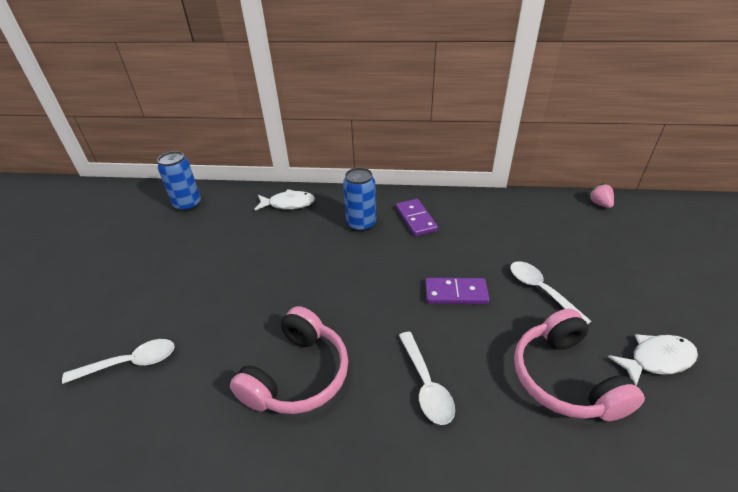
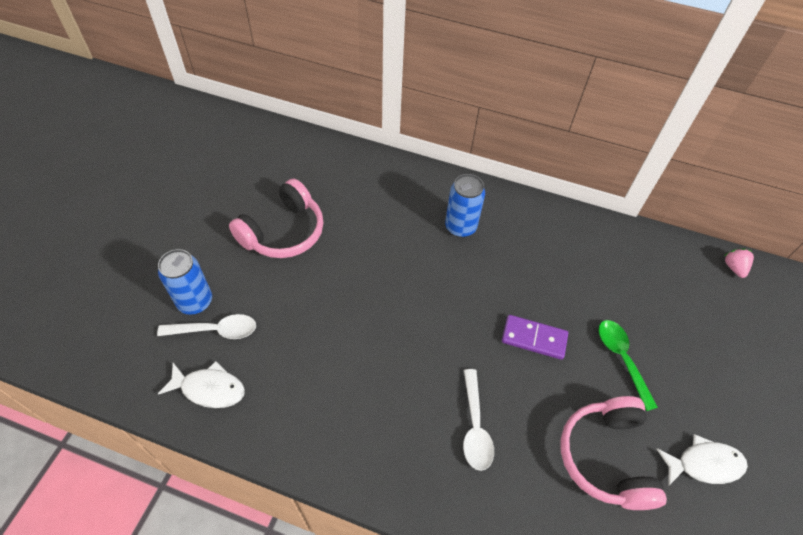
camera: 10 degrees right, 15 degrees up
(188, 205) = (284, 154): blue can -> blue can (195, 302)
(288, 204) = (389, 179): white fish -> white fish (209, 389)
(298, 375) = (361, 384): pink headphones -> pink headphones (283, 232)
(416, 219) = (521, 235): purple domino -> none
(541, 290) = (621, 359): white spoon -> green spoon

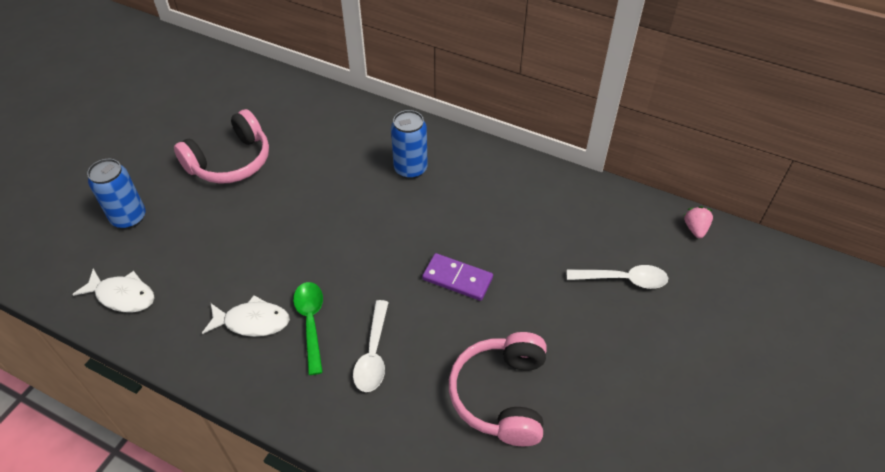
camera: 10 degrees right, 5 degrees down
(216, 330) = (142, 245): white spoon -> white spoon (623, 279)
(621, 359) = (545, 305): green spoon -> green spoon (311, 322)
(704, 464) = (604, 412): white fish -> white fish (252, 322)

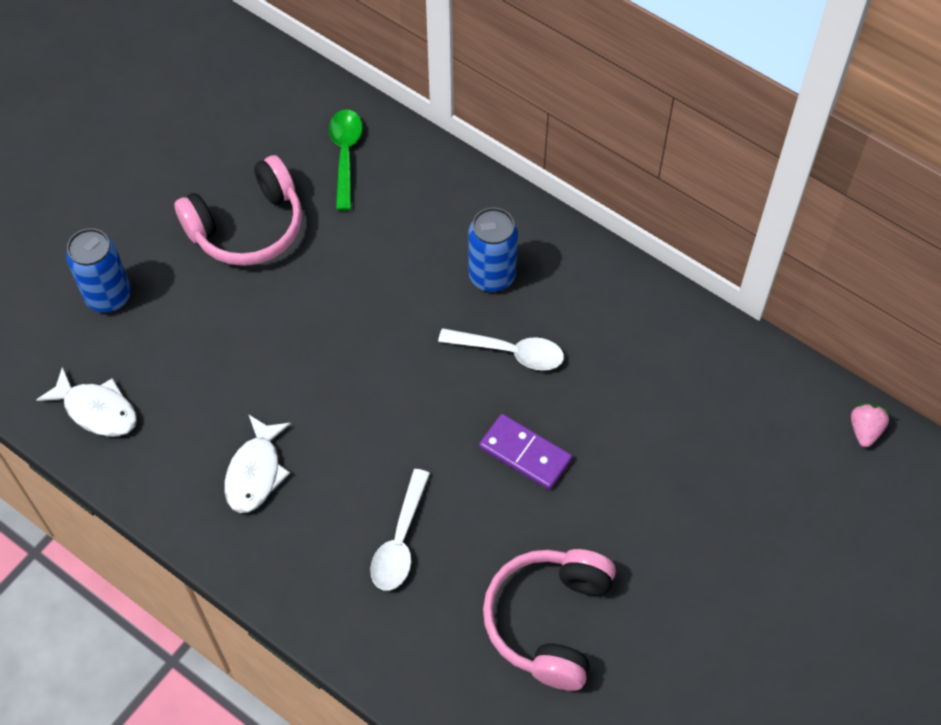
camera: 10 degrees right, 10 degrees up
(252, 322) = (255, 472): white fish -> white fish turned 90 degrees clockwise
(311, 322) = (328, 485): green spoon -> green spoon (345, 155)
(623, 279) = (744, 490): white spoon -> white spoon (510, 352)

